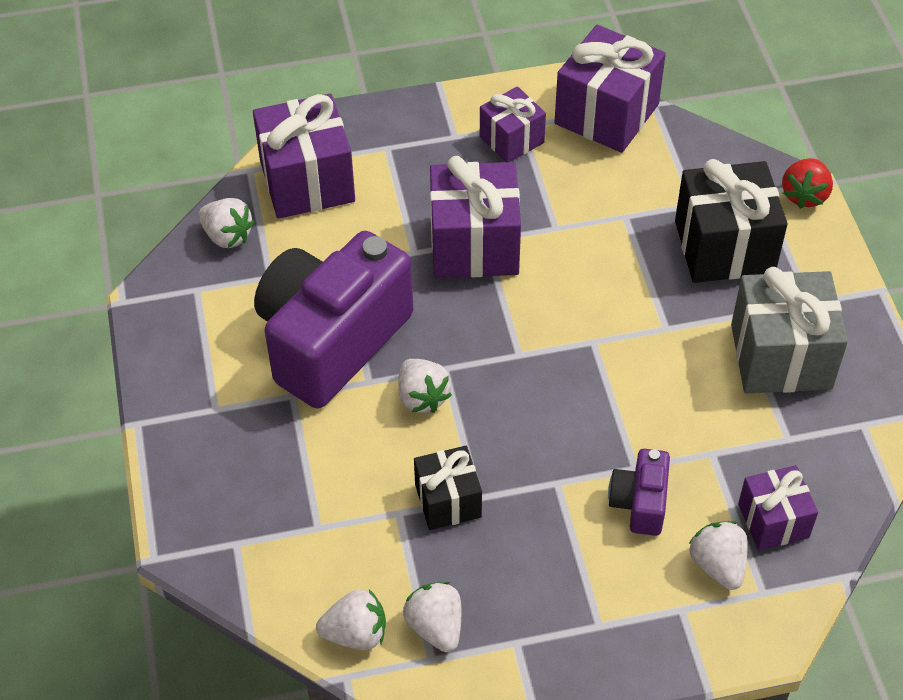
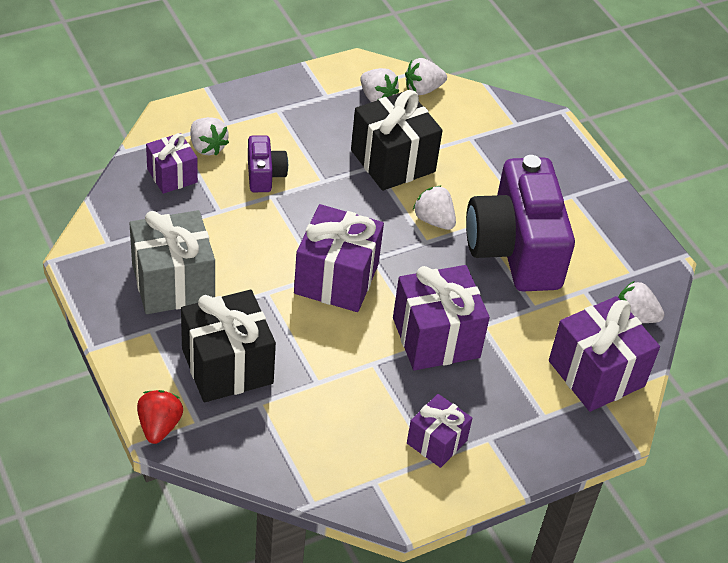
camera: 160 degrees right, 5 degrees down
(331, 340) = (515, 249): purple camera -> purple camera turned 150 degrees clockwise
(448, 501) = (393, 161): black gift -> black gift, size x1.69
(606, 114) = (356, 484): purple gift -> purple gift (336, 279)

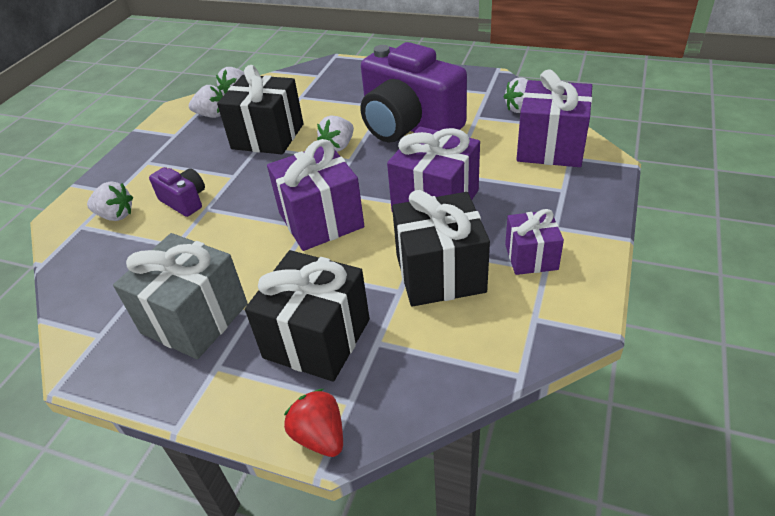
camera: 35 degrees left, 5 degrees down
(172, 175) = (106, 251): purple gift -> none
(359, 395) = (440, 273): none -> black gift
(434, 220) = (338, 146): white strawberry -> white strawberry turned 60 degrees counterclockwise

